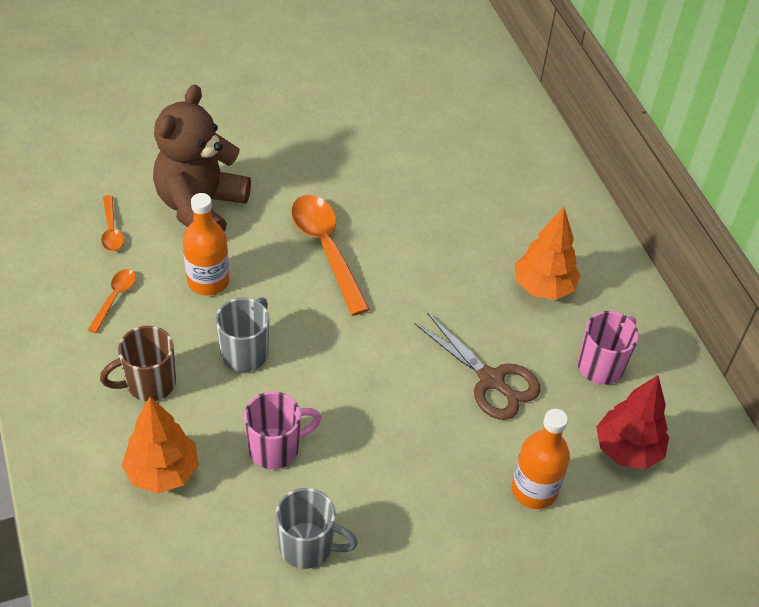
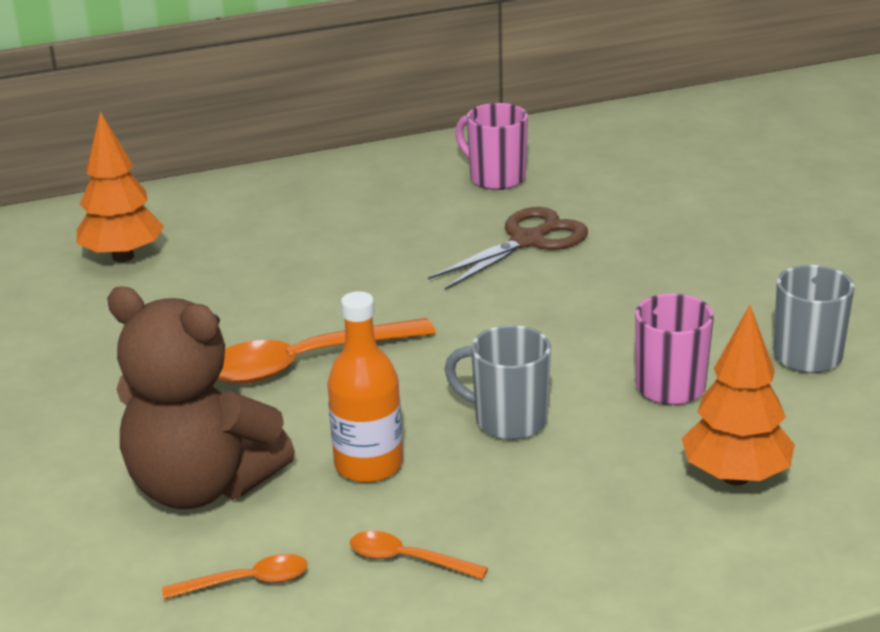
camera: 85 degrees left, 20 degrees down
(149, 384) = (580, 505): brown mug -> none
(534, 490) = (678, 217): orange bottle -> none
(543, 287) = (378, 209): orange tree -> orange tree (123, 257)
(627, 450) = (610, 168): red tree -> none

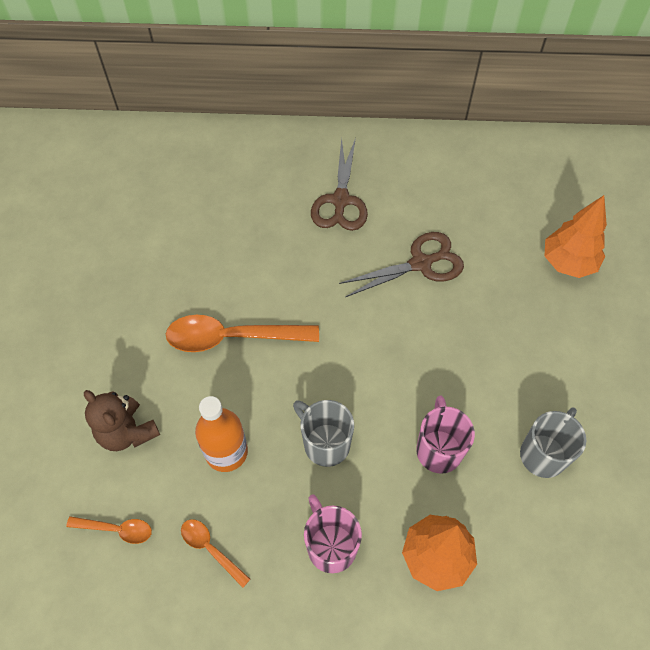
camera: 20 degrees right, 30 degrees up
(123, 257) = (171, 189): orange tree -> orange tree (568, 263)
(201, 486) = (127, 432): brown teddy bear -> brown teddy bear, size x0.60
(379, 214) = (340, 200): none -> brown scissors
(495, 178) = (431, 187): pink mug -> pink mug (331, 545)

